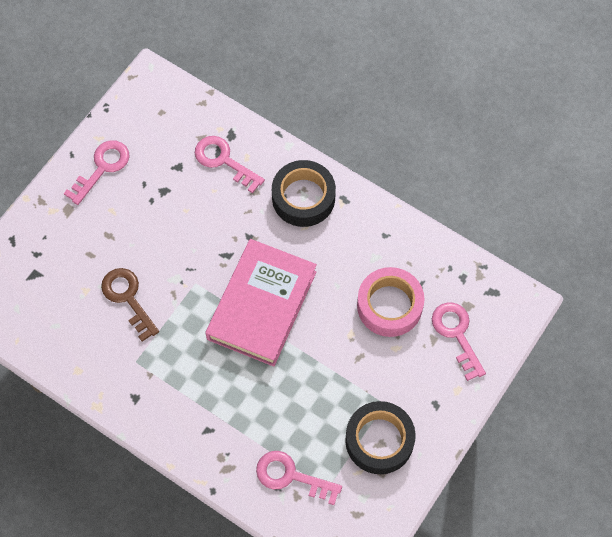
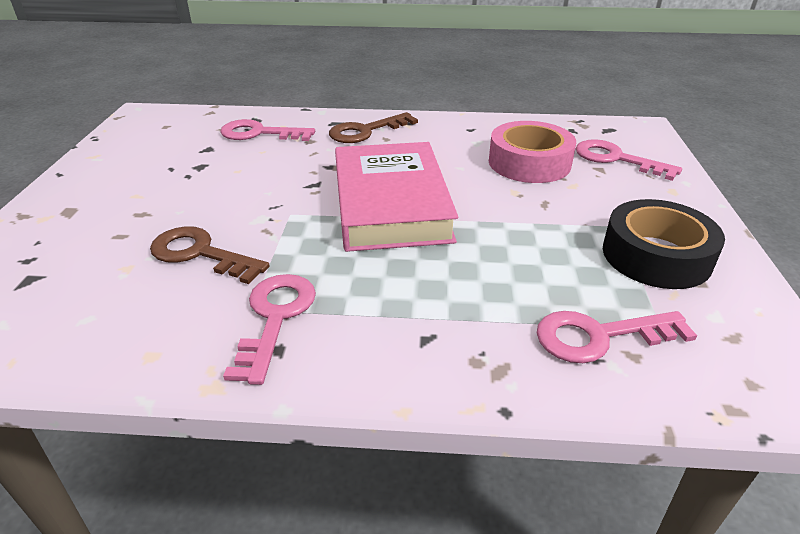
camera: 30 degrees left, 30 degrees down
(102, 168) = (107, 172): pink key -> pink key (275, 318)
(303, 198) = (366, 131): black tape -> brown key

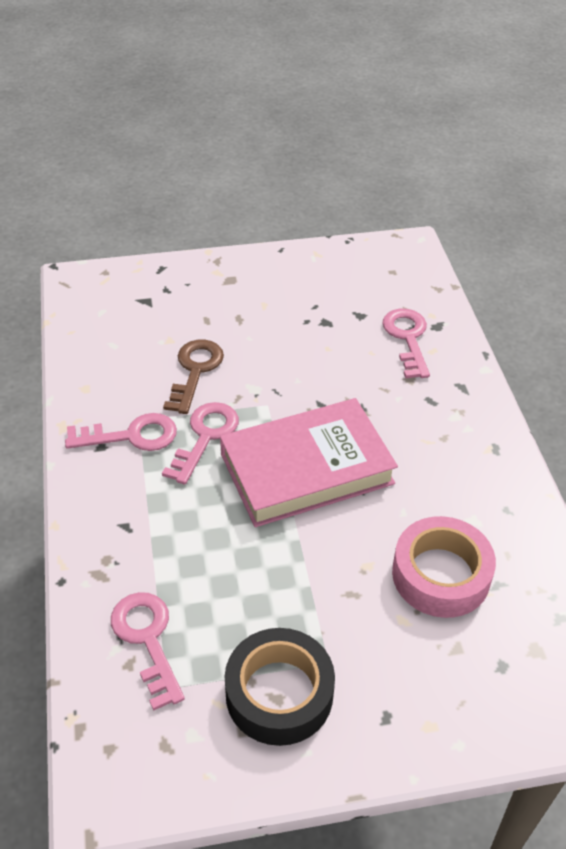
camera: 75 degrees right, 10 degrees up
(366, 131) = (453, 417): brown key -> none
(616, 159) = (491, 668): pink key -> pink key (205, 437)

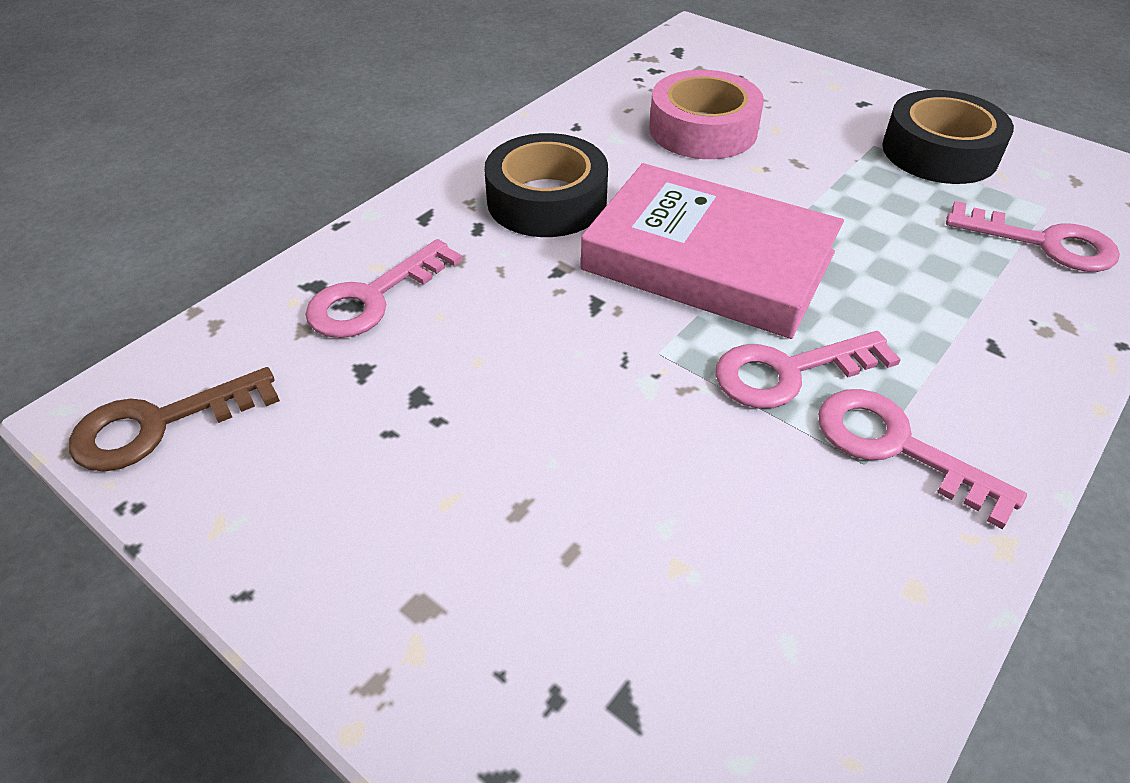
camera: 130 degrees left, 0 degrees up
(147, 640) = (1043, 243): pink key -> pink key turned 90 degrees counterclockwise
(195, 371) = (699, 472): brown key -> brown key (160, 424)
(430, 441) = (547, 200): none -> black tape

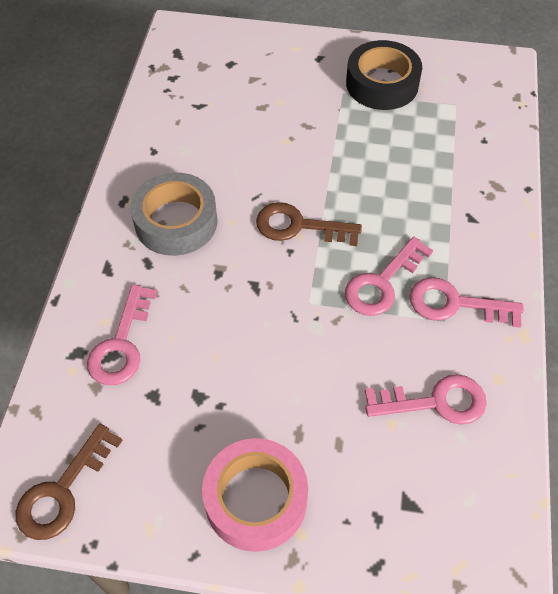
camera: 30 degrees left, 10 degrees up
(547, 200) = (176, 222): black tape -> grey tape
(703, 129) = (236, 121): pink tape -> pink tape (256, 499)
(708, 261) = (299, 226): pink book -> brown key
(1043, 243) = (465, 133): pink key -> pink key (435, 402)

